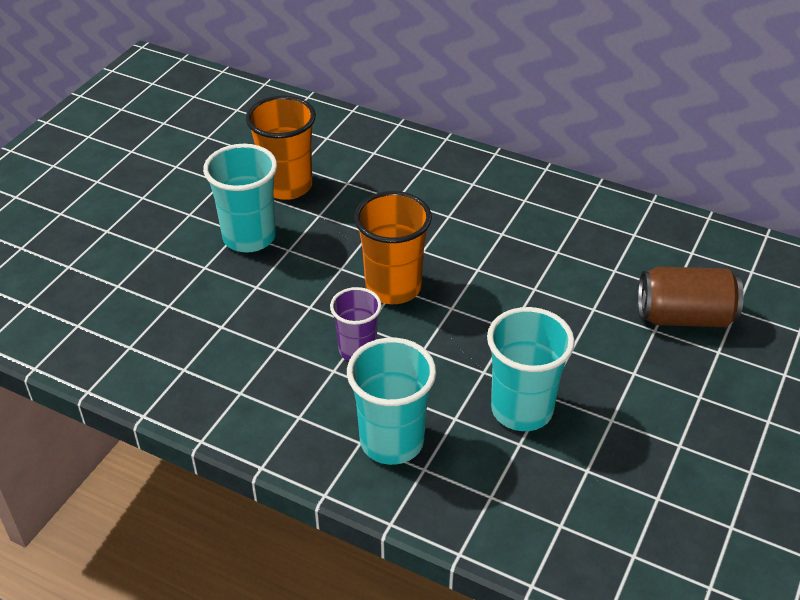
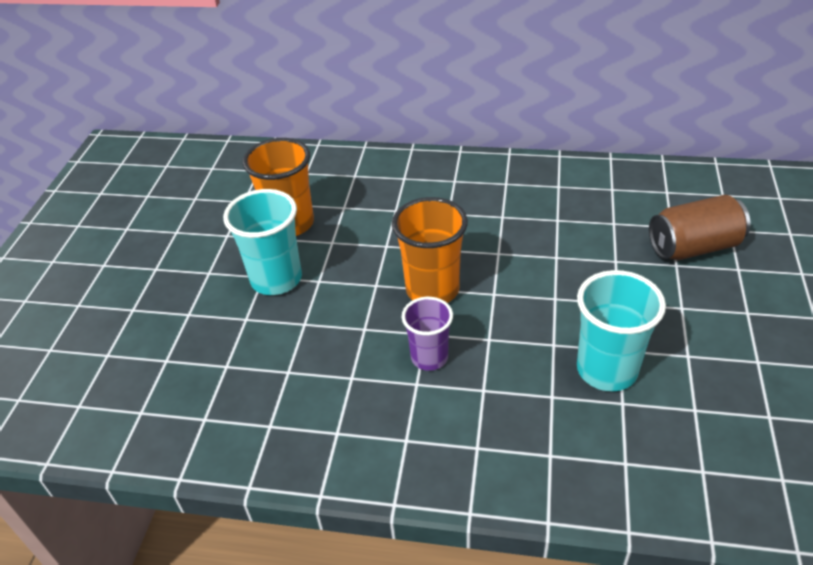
camera: 15 degrees left, 0 degrees up
(392, 441) = (506, 437): turquoise cup -> none

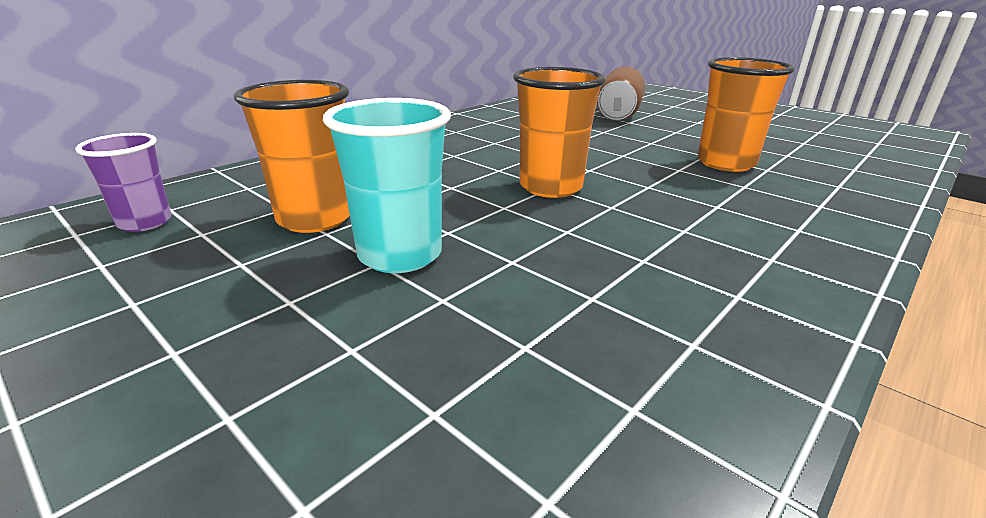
camera: 60 degrees left, 15 degrees down
(429, 357) = (649, 214): purple cup -> purple cup (145, 222)
(606, 370) = (725, 163): turquoise cup -> orange cup

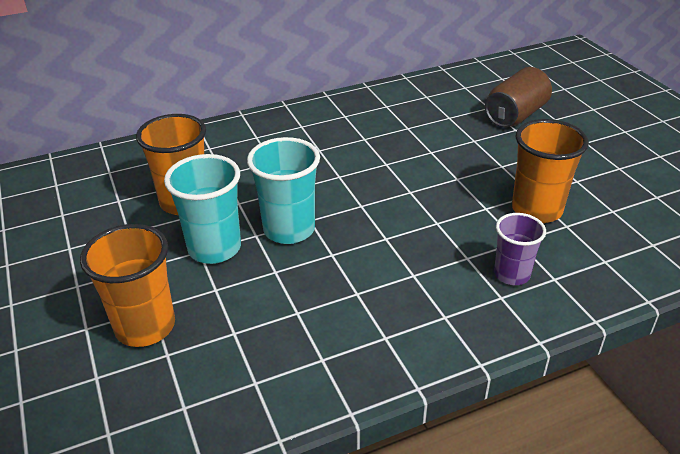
camera: 25 degrees right, 10 degrees up
(145, 222) = (92, 182): purple cup -> purple cup (511, 274)
(487, 219) = (289, 229): none -> turquoise cup
(551, 187) = (360, 206): orange cup -> orange cup (145, 327)

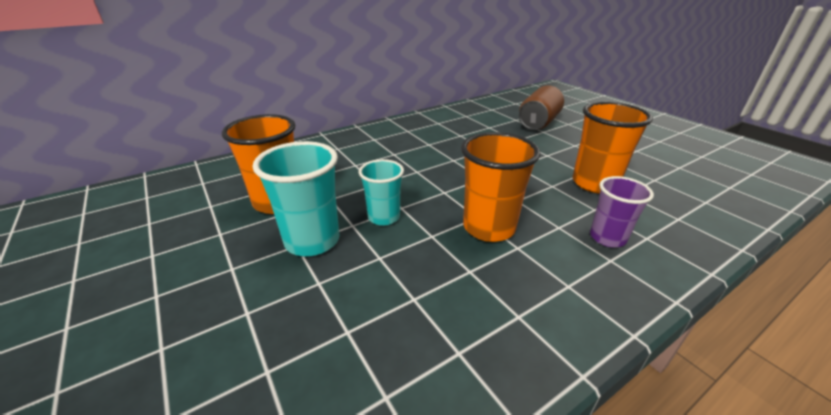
camera: 10 degrees left, 5 degrees down
(145, 327) = (238, 337): orange cup -> orange cup (489, 228)
(289, 229) = (384, 217): turquoise cup -> turquoise cup, size x0.64

